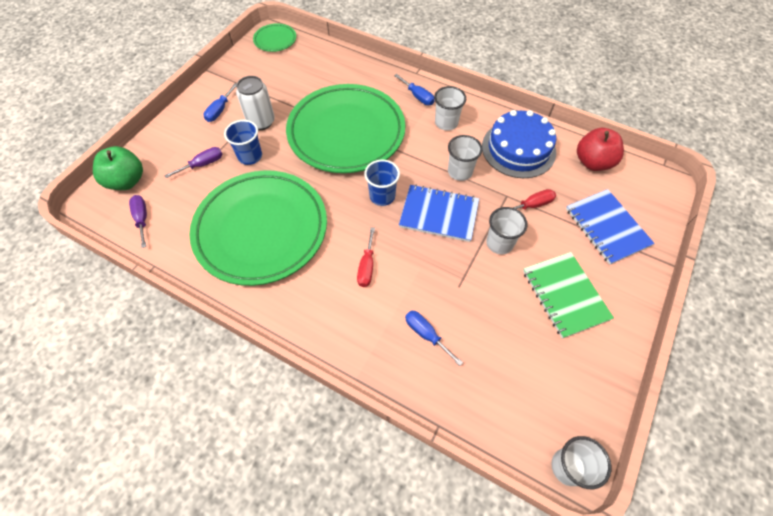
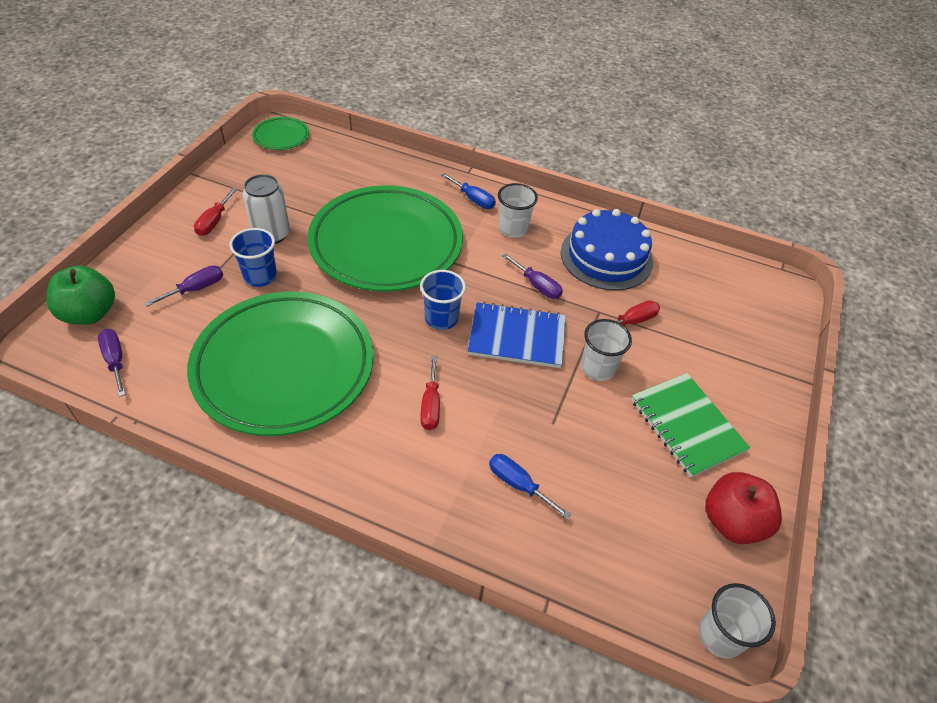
camera: 10 degrees left, 10 degrees down
(220, 110) = (214, 222): blue screwdriver -> red screwdriver
(460, 172) = (537, 285): white cup -> purple screwdriver
(593, 162) = (698, 269): red apple -> red apple (732, 521)
(607, 227) = (726, 343): blue notebook -> none

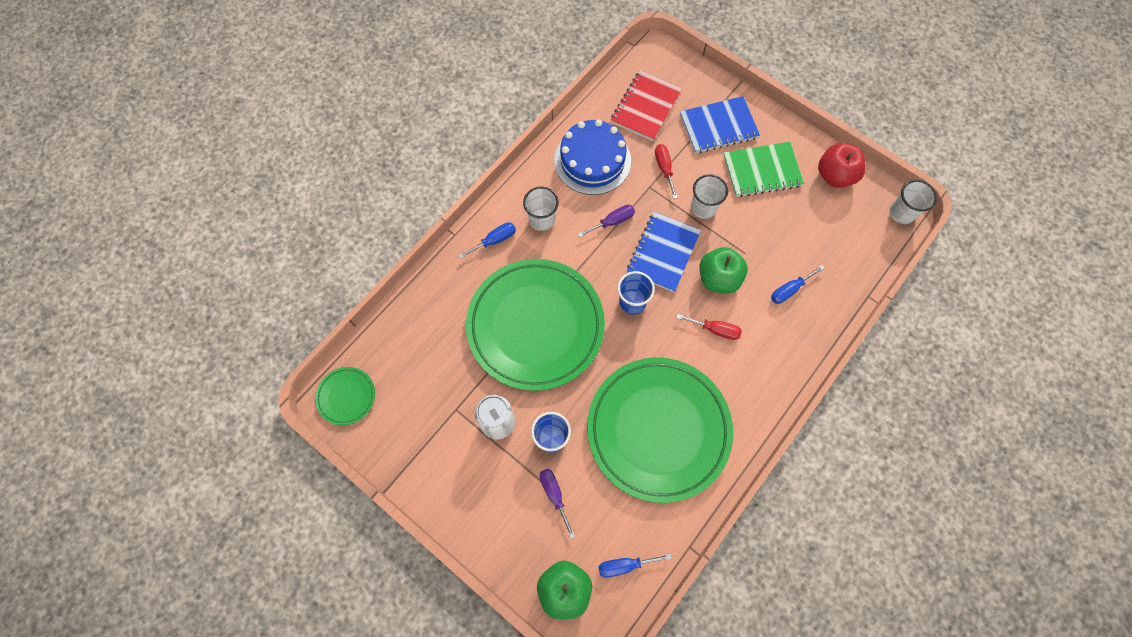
camera: 70 degrees left, 20 degrees up
(115, 361) = (625, 565): purple screwdriver -> blue screwdriver
(214, 222) = (466, 474): red screwdriver -> none
(504, 398) = (718, 278): none -> green apple
(705, 292) = (645, 107): none -> red notebook
(724, 367) = (718, 126): none -> blue notebook

